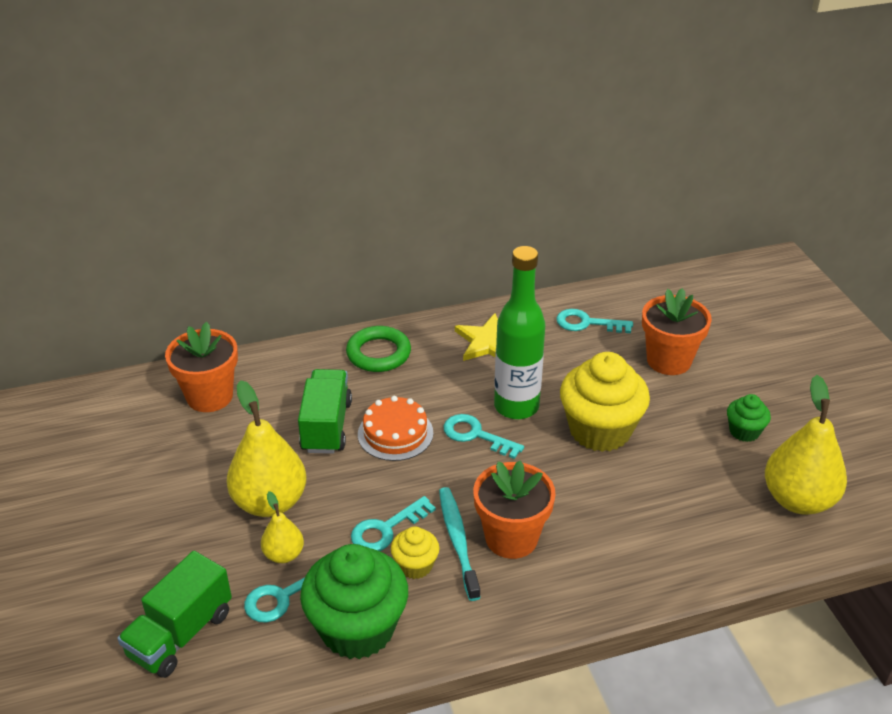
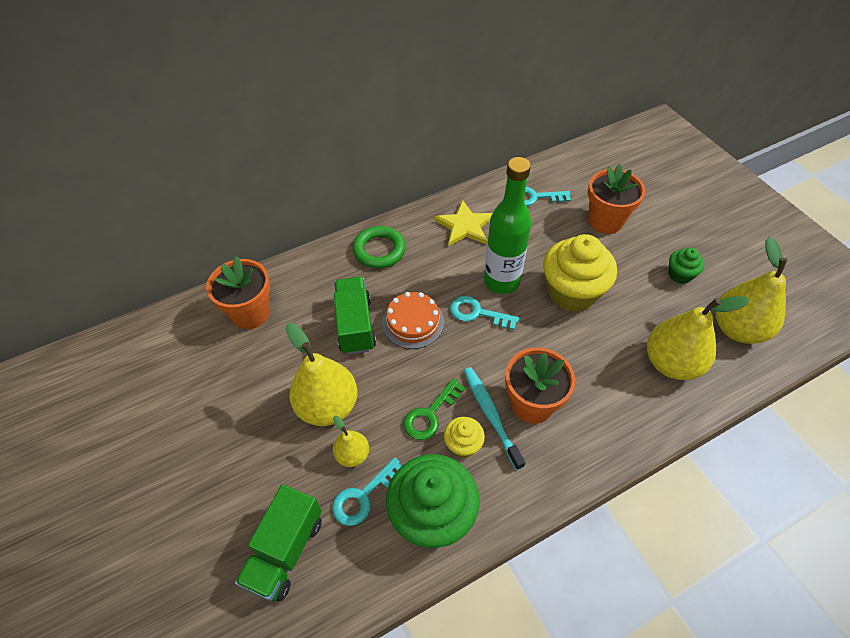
camera: 10 degrees left, 15 degrees up
(386, 529) = (430, 414): turquoise key -> green key
(699, 523) = (671, 363): none -> yellow pear

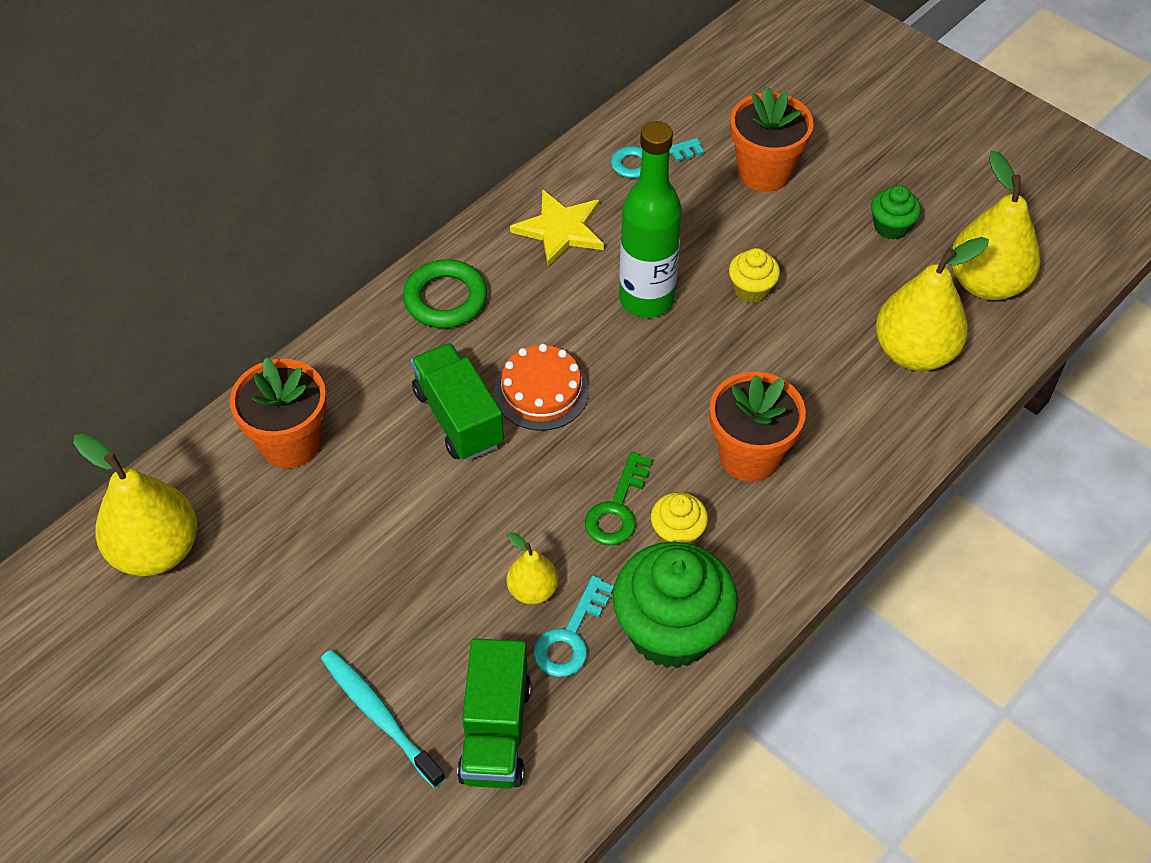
camera: 20 degrees left, 0 degrees up
(328, 406) = (469, 538): yellow pear -> yellow pear (156, 550)
(477, 313) = (629, 354): turquoise key -> none
(491, 415) = (700, 486): turquoise toothbrush -> turquoise toothbrush (380, 716)
(572, 292) = (751, 289): yellow cupcake -> yellow cupcake, size x0.49

